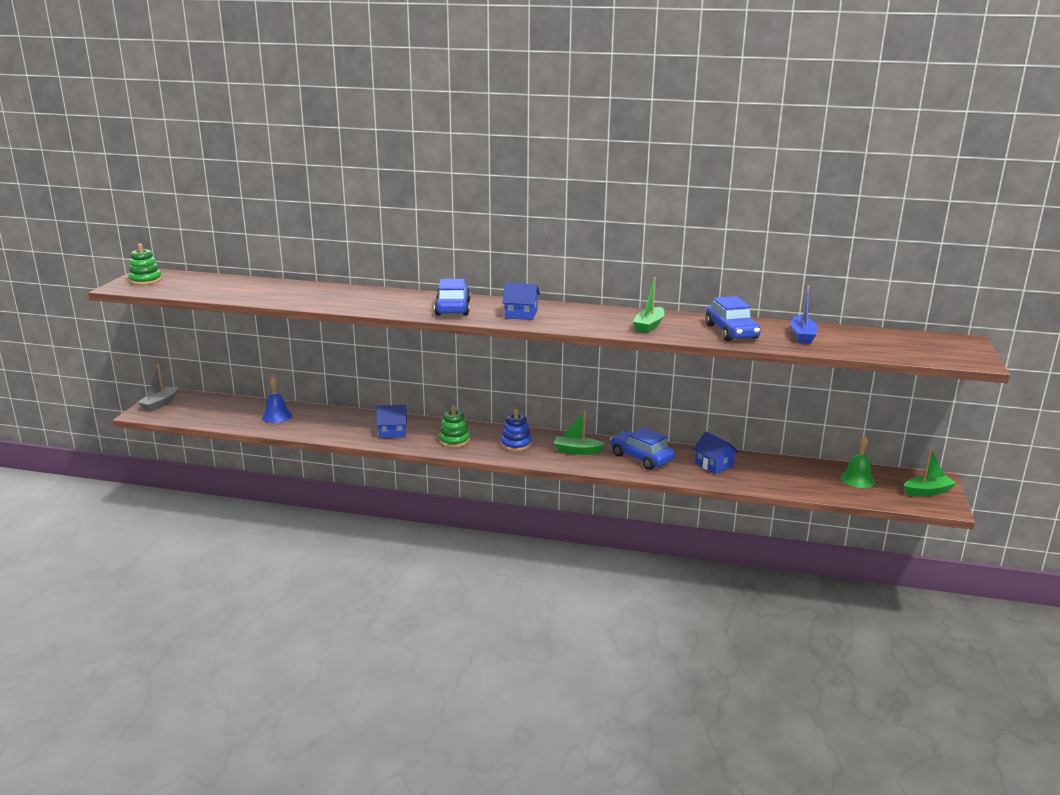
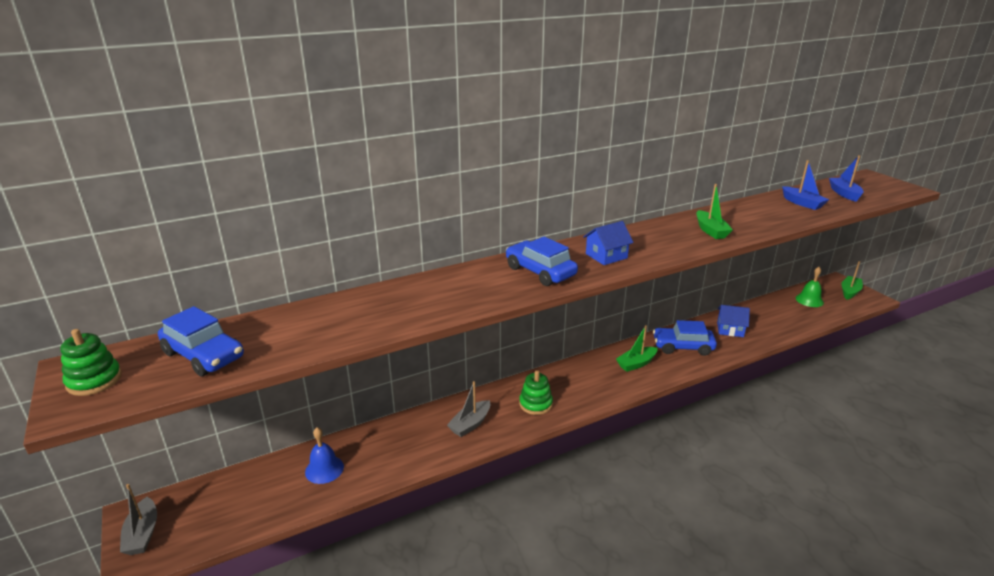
camera: 40 degrees left, 5 degrees up
(392, 432) = (470, 424): blue house -> grey boat
(516, 444) = (586, 381): blue stacking toy -> none
(731, 332) = (763, 215): blue car -> blue car (204, 355)
(877, 343) = (844, 194): none -> blue boat

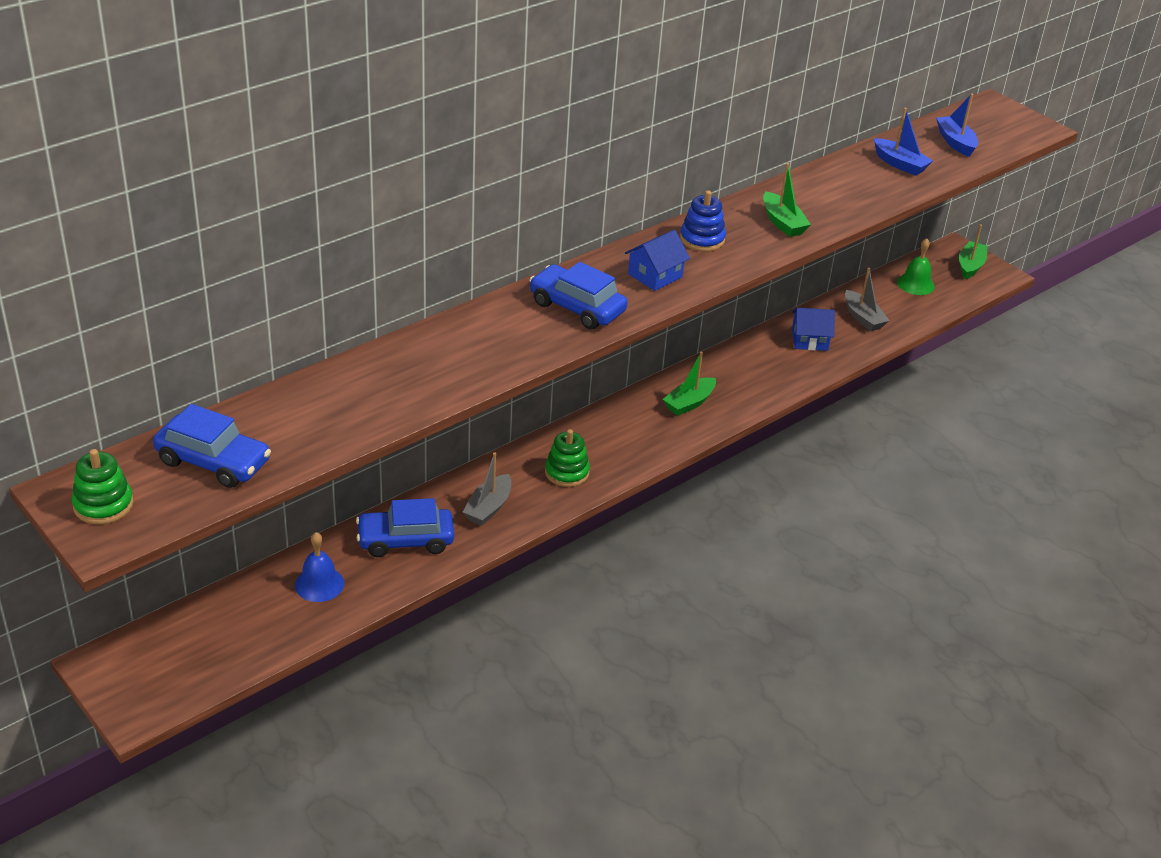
camera: 15 degrees left, 10 degrees up
(142, 534) = (126, 683): grey boat -> grey boat (863, 318)
(647, 237) = (702, 239): none -> blue stacking toy
(683, 347) = (748, 372): blue car -> blue car (405, 540)

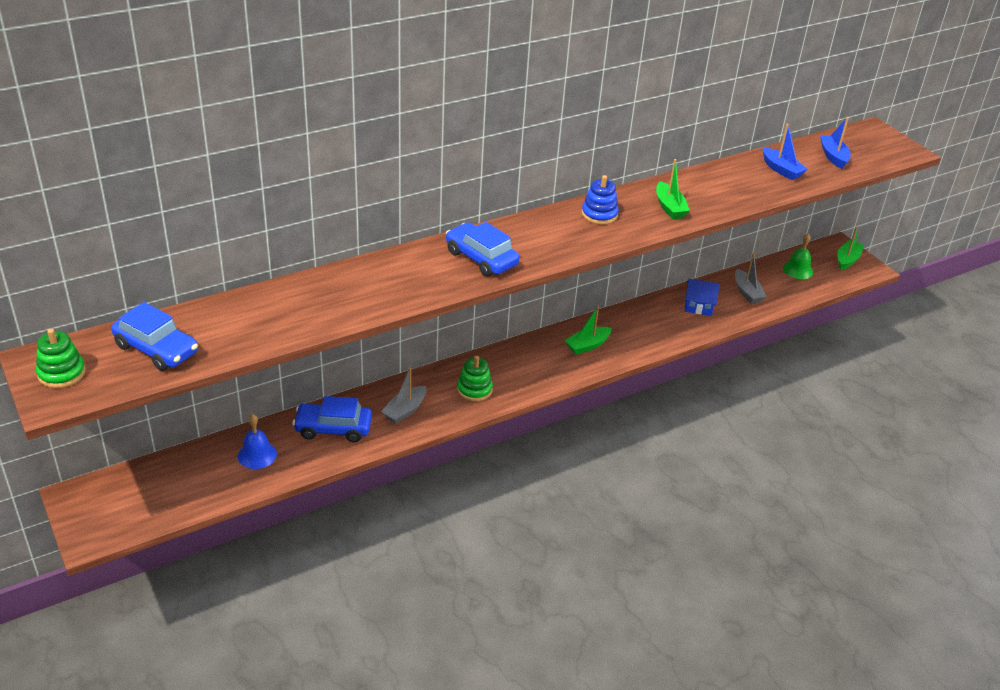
camera: 10 degrees right, 0 degrees up
(655, 275) = (552, 239): blue house -> none

